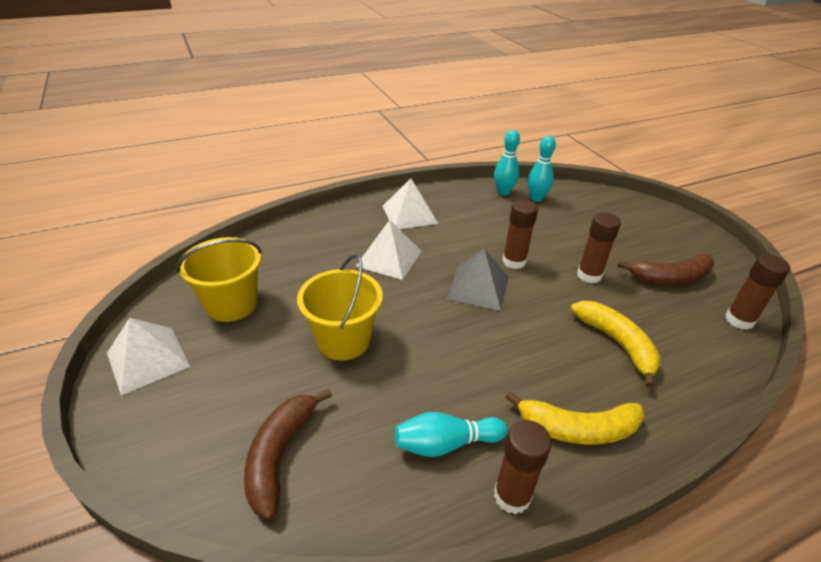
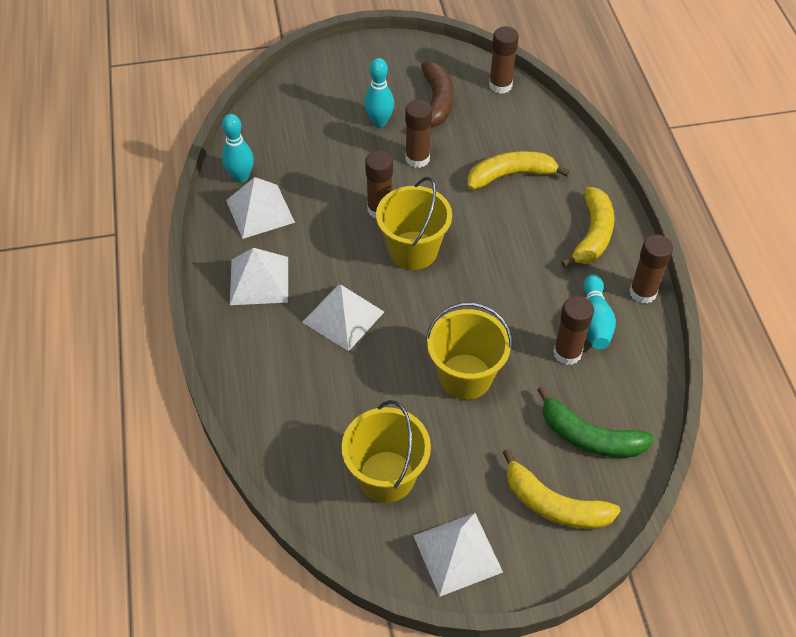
camera: 75 degrees left, 15 degrees up
(193, 429) = (554, 504): none -> yellow banana
(280, 455) = (589, 437): brown banana -> green banana
(392, 421) = (567, 353): none -> brown glue stick
(476, 204) = (260, 211): none -> white pyramid
(478, 287) = (413, 250): grey pyramid -> yellow bucket
(536, 198) = (266, 151): turquoise bowling pin -> turquoise bowling pin (379, 121)

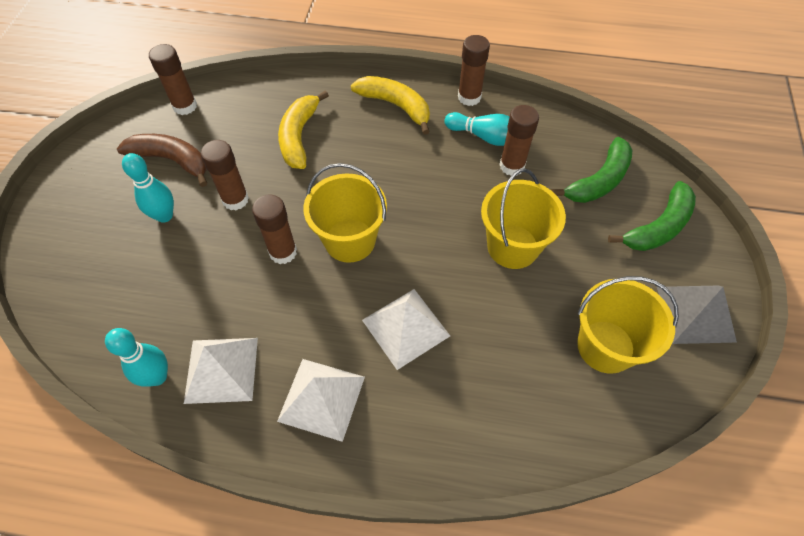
camera: 70 degrees left, 5 degrees up
(457, 553) = (695, 314): white pyramid -> grey pyramid
(554, 504) = (658, 227): yellow banana -> green banana

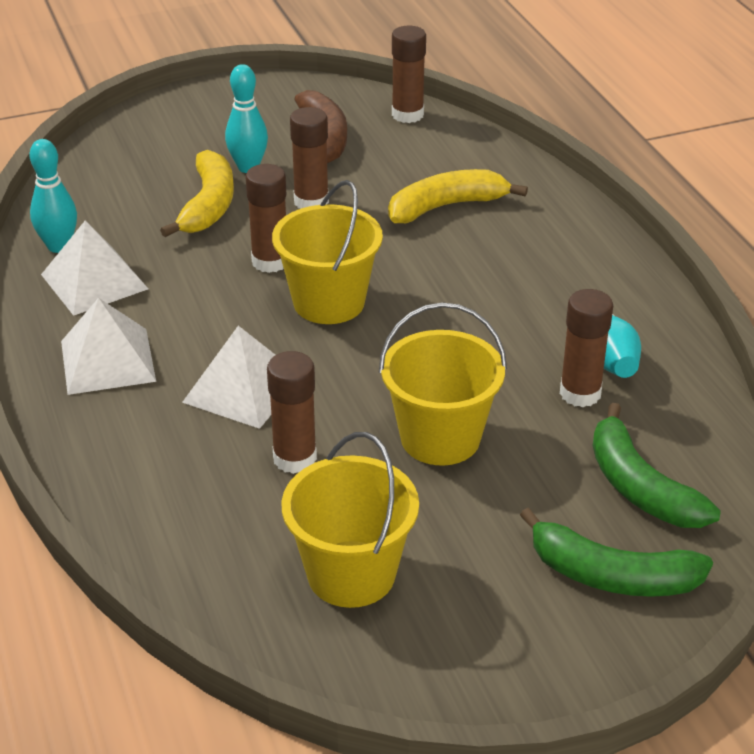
camera: 60 degrees right, 20 degrees down
(396, 106) = (577, 258): yellow banana -> yellow banana (208, 205)
(469, 97) = (665, 314): brown glue stick -> brown glue stick (295, 458)
(599, 181) = (640, 487): green banana -> green banana turned 45 degrees clockwise
(695, 314) = (483, 657): grey pyramid -> none

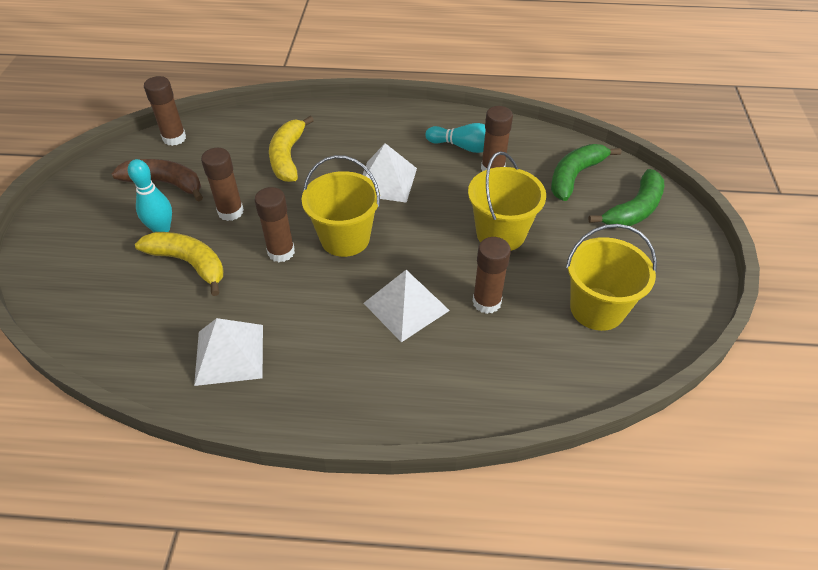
camera: 65 degrees left, 10 degrees up
(59, 246) = (166, 364): turquoise bowling pin -> none
(107, 361) = (330, 371): white pyramid -> white pyramid (386, 181)
(640, 487) = (575, 176): green banana -> green banana turned 135 degrees clockwise

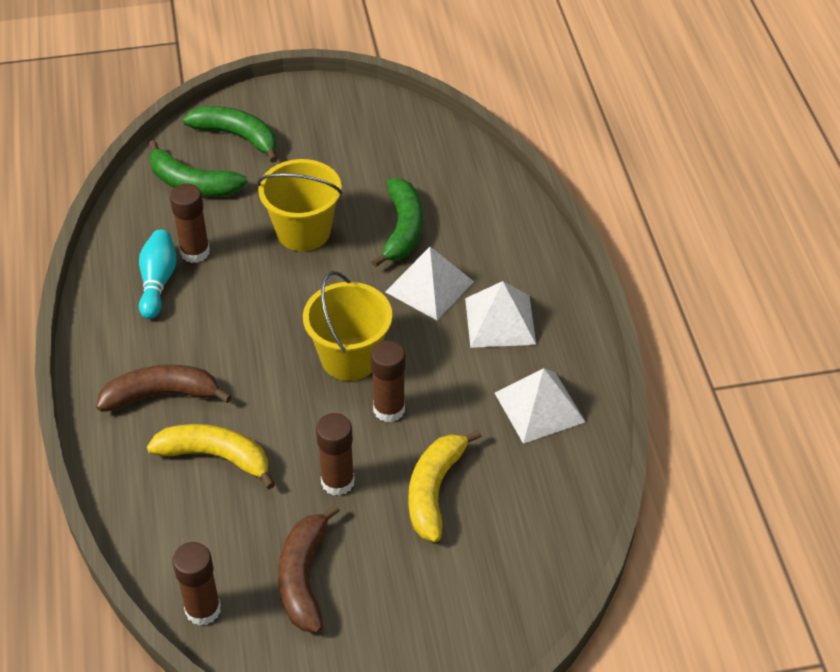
camera: 105 degrees left, 0 degrees up
(162, 229) = (389, 542): turquoise bowling pin -> none
(288, 157) = (216, 457): yellow banana -> yellow banana turned 150 degrees counterclockwise
(355, 139) = (161, 395): none -> brown banana
(386, 181) = (241, 344): white pyramid -> white pyramid (500, 321)
(486, 302) = (402, 229): brown glue stick -> green banana
(597, 309) = (384, 155): yellow bucket -> none

